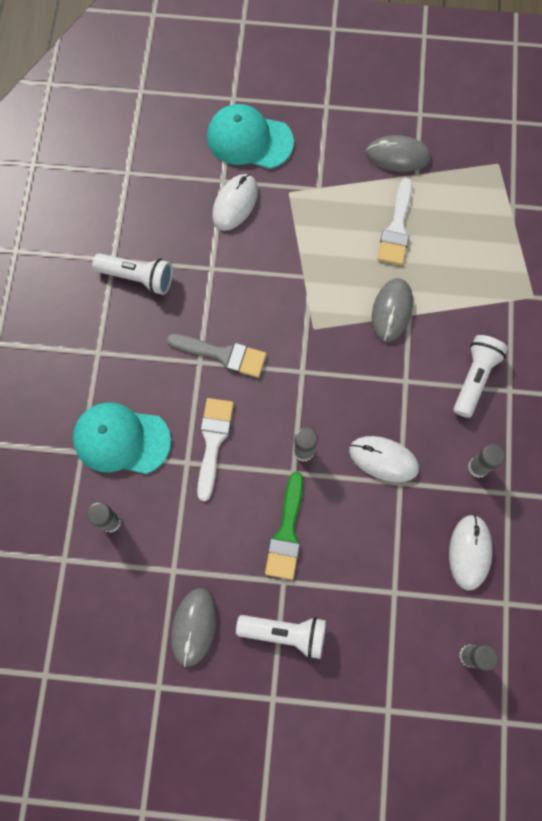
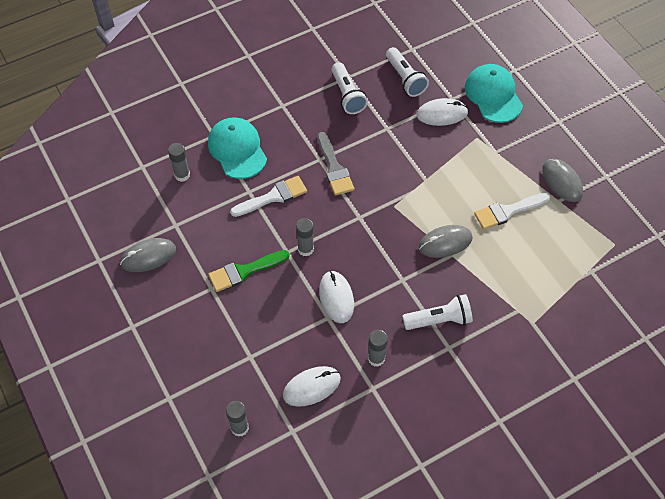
camera: 55 degrees right, 15 degrees down
(285, 633) = (179, 308): white flashlight -> white flashlight (405, 79)

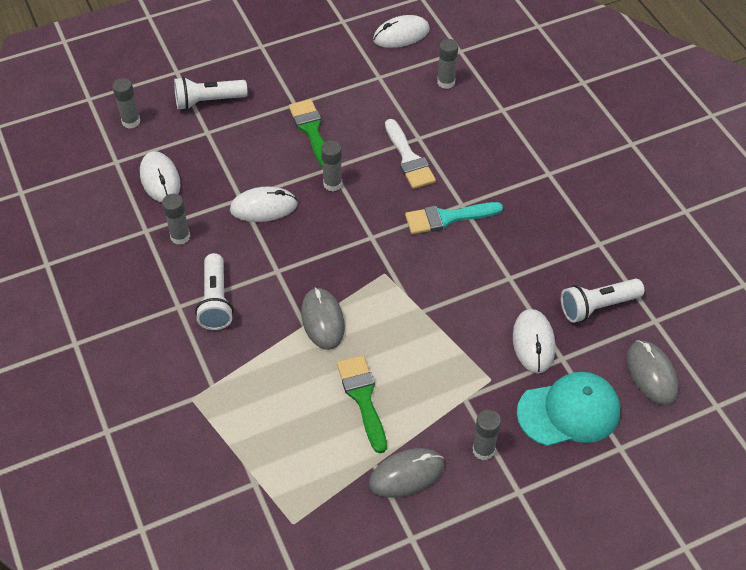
camera: 95 degrees right, 5 degrees down
(120, 211) = (401, 35): none -> white mouse
(148, 257) = (341, 56): grey mouse -> grey mouse (651, 374)
(237, 149) = (480, 129): turquoise cap -> none
(334, 168) = (447, 218): grey brush -> turquoise brush
(347, 95) = (566, 240): white flashlight -> white flashlight (208, 101)
(508, 211) = (362, 398): white brush -> green brush
(533, 140) = (483, 450): none -> grey glue stick

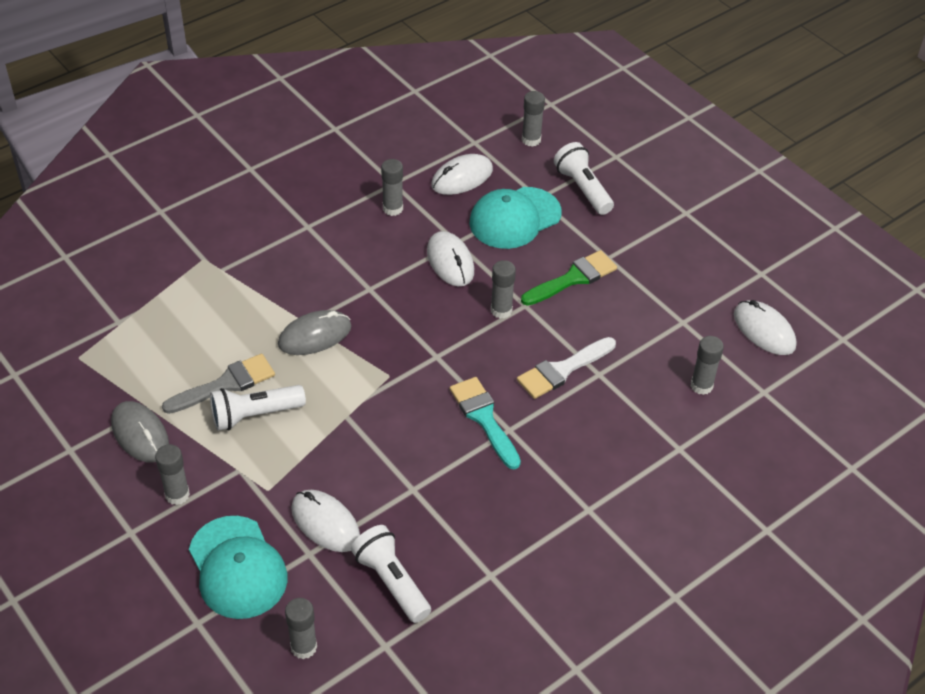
camera: 75 degrees right, 5 degrees down
(216, 301) = (320, 251): white flashlight -> white flashlight (254, 415)
(226, 153) = (514, 218): none -> turquoise cap
(362, 398) = (225, 384): green brush -> grey brush
(533, 342) = (325, 523): white mouse -> white mouse turned 60 degrees clockwise
(651, 374) = (304, 647): grey mouse -> grey glue stick

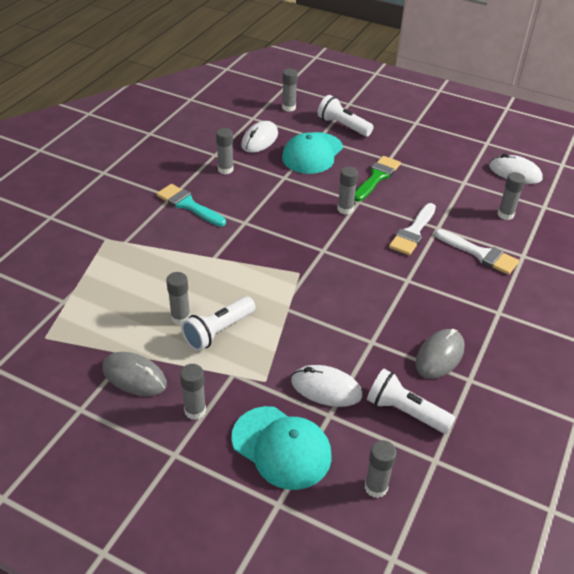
camera: 25 degrees left, 5 degrees down
(225, 384) = (180, 317): grey brush -> grey glue stick
(314, 336) = (226, 264): grey mouse -> grey mouse (439, 356)
(450, 261) = (289, 190): white mouse -> none
(484, 418) = (385, 278): turquoise brush -> turquoise brush (188, 205)
(625, 427) = (480, 254): none -> white brush

